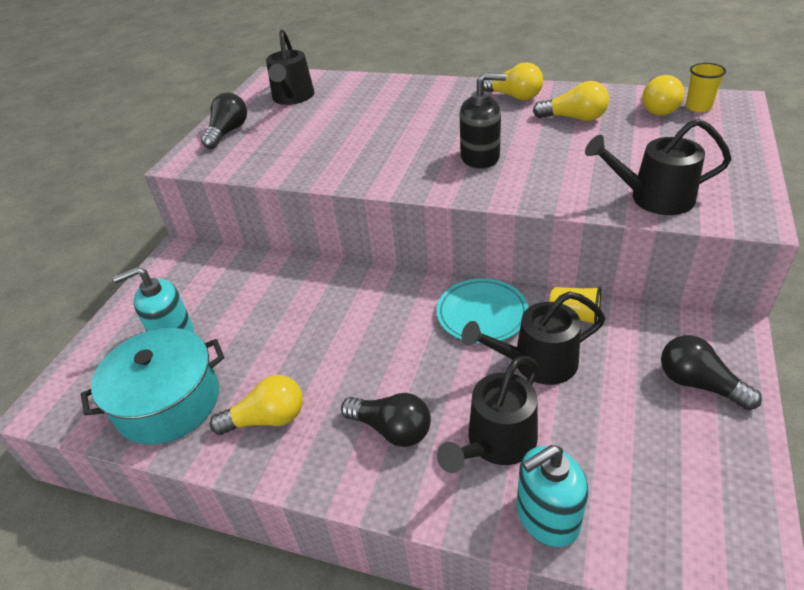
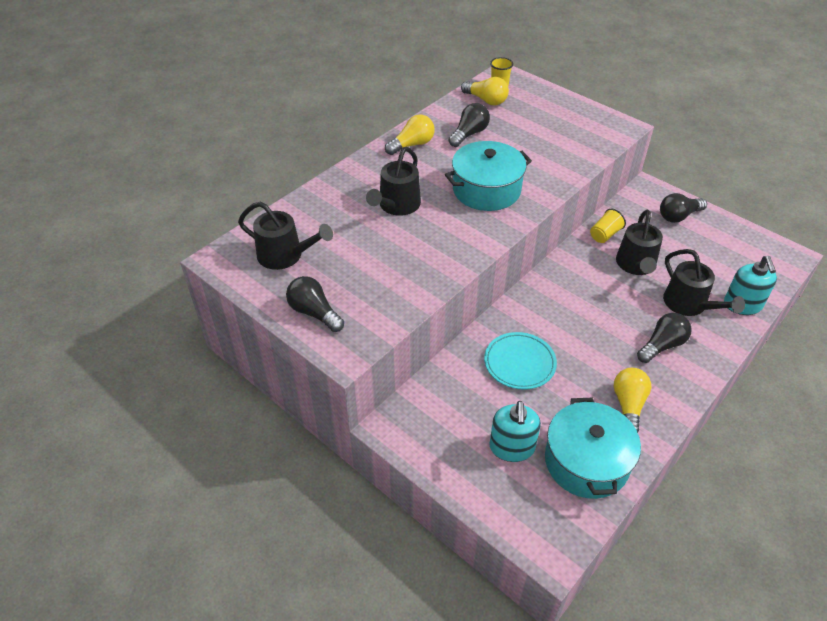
camera: 70 degrees left, 5 degrees up
(480, 158) = (486, 190): black soap dispenser -> turquoise pot
(482, 314) = (582, 271): turquoise plate -> turquoise plate (519, 363)
(574, 118) = (469, 134): yellow light bulb -> black light bulb
(654, 198) = (585, 146): black watering can -> black watering can (397, 205)

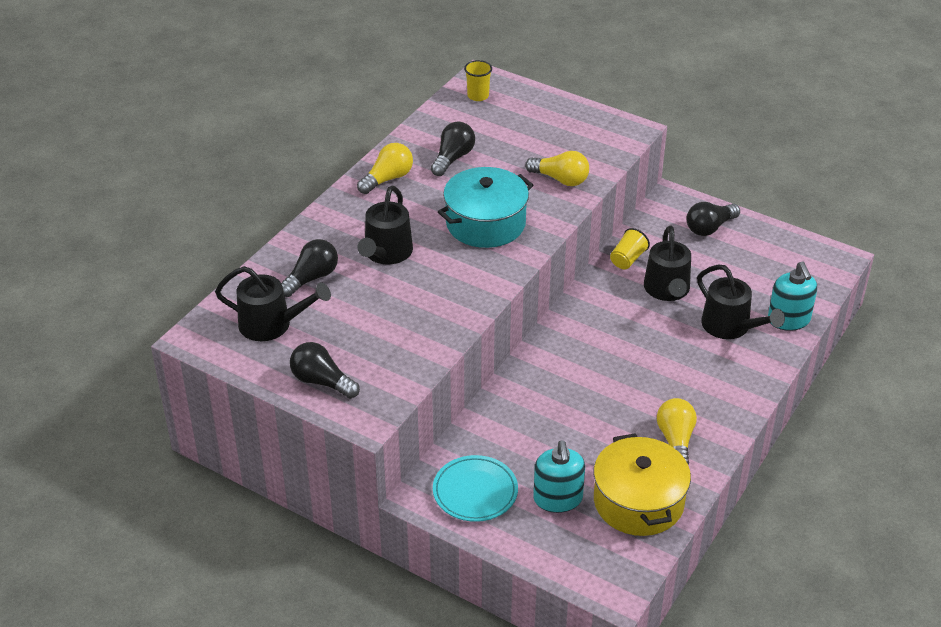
camera: 10 degrees left, 5 degrees down
(486, 100) = (465, 113): yellow light bulb -> yellow light bulb (560, 179)
(519, 363) = (552, 413): turquoise plate -> turquoise plate (475, 492)
(586, 461) = (638, 502): turquoise pot -> yellow pot
(662, 345) = (705, 374): black light bulb -> black light bulb (311, 278)

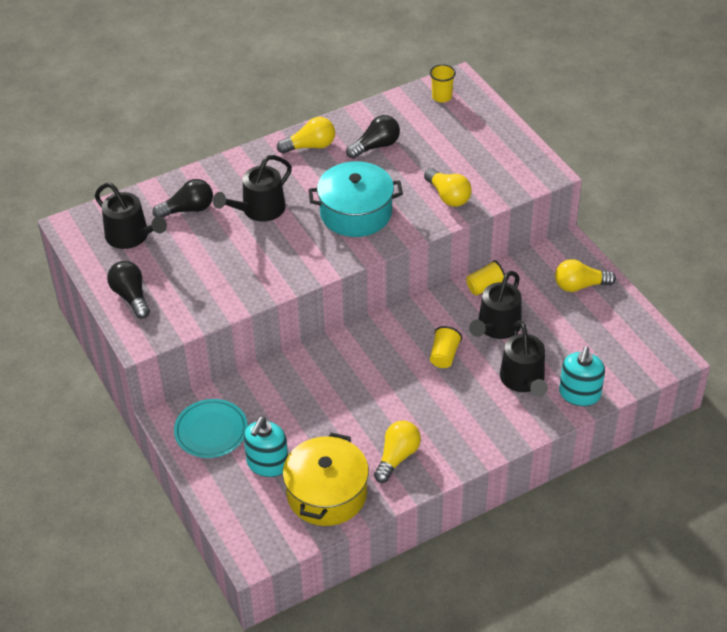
camera: 30 degrees right, 5 degrees up
(641, 333) = (444, 356): none -> yellow cup
(710, 228) = (580, 285): black light bulb -> yellow light bulb

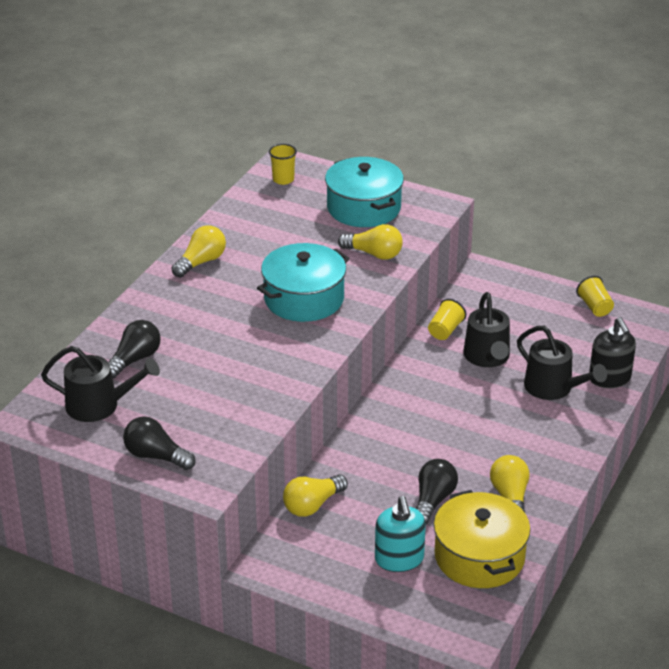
camera: 35 degrees left, 10 degrees down
(211, 431) = (316, 558): turquoise plate -> none
(259, 210) = (207, 332): black watering can -> none
(376, 146) = (264, 239): black light bulb -> black light bulb (433, 500)
(444, 356) = (466, 399): yellow cup -> yellow cup (595, 307)
(481, 150) = (364, 208): none -> turquoise pot
(579, 394) = (609, 378): turquoise soap dispenser -> black soap dispenser
(580, 285) = (523, 296): yellow light bulb -> yellow light bulb (312, 505)

